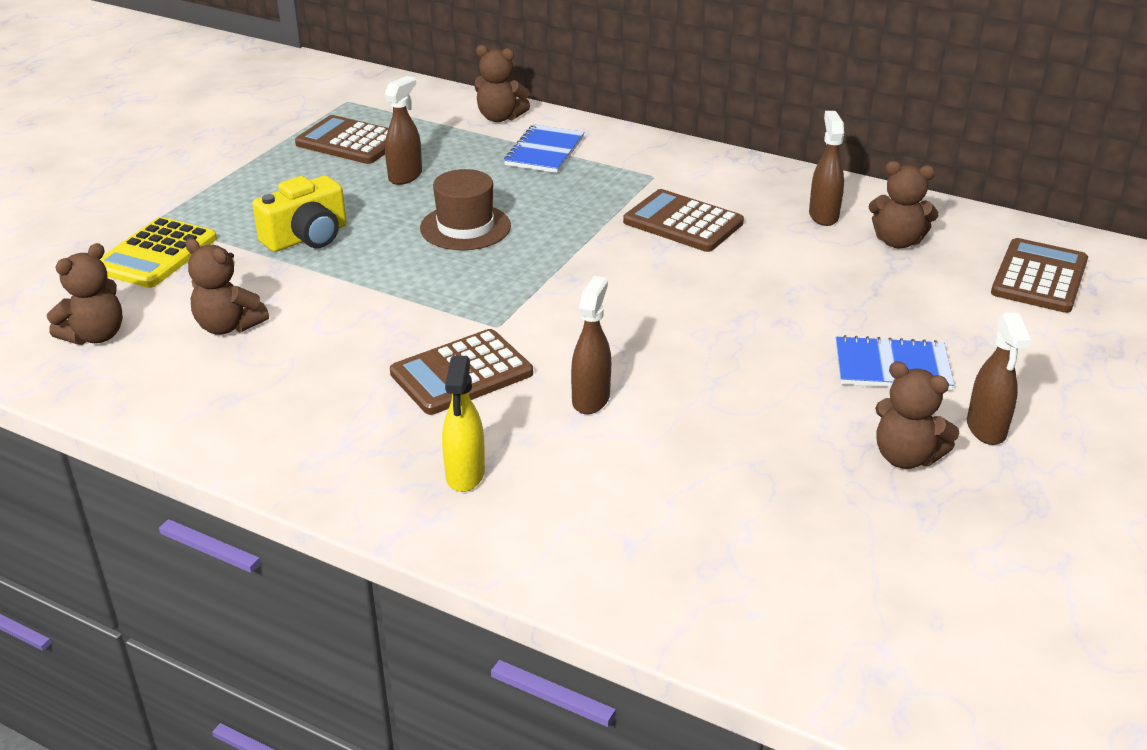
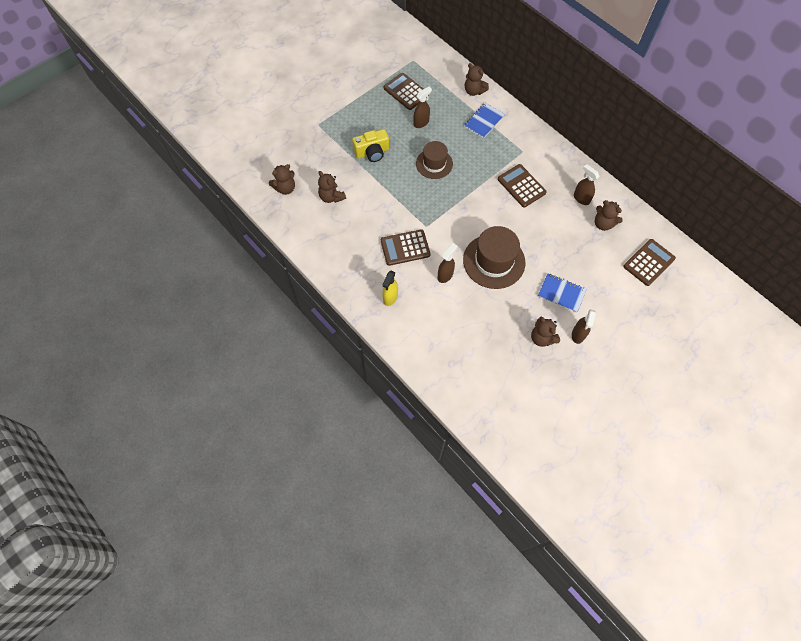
camera: 20 degrees right, 30 degrees up
(156, 254) = (314, 146): yellow calculator -> none
(696, 349) = (494, 261): none -> brown hat
(823, 215) = (581, 198): brown spray bottle -> brown spray bottle turned 60 degrees counterclockwise

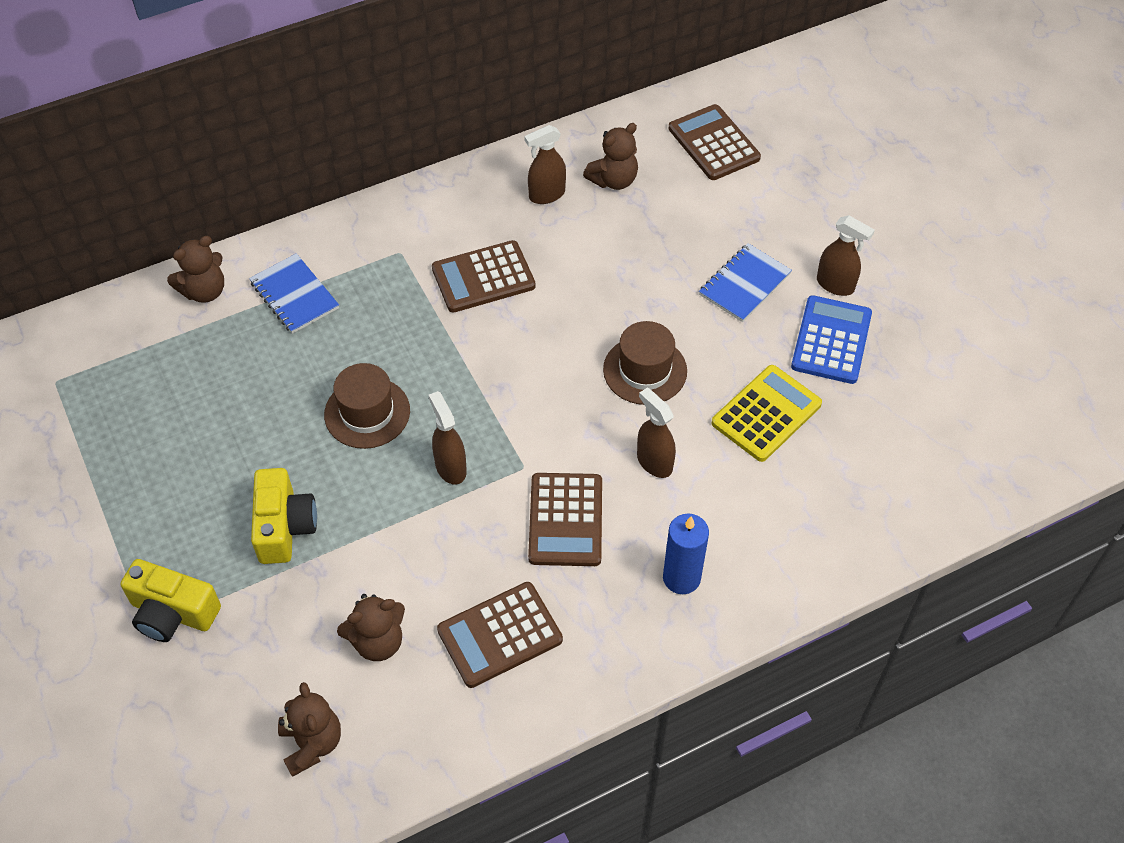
camera: 75 degrees left, 10 degrees down
(326, 130) = (173, 613): none -> yellow camera
(390, 297) = (681, 578): yellow spray bottle -> blue candle
(406, 92) = (141, 418): brown calculator -> brown calculator (499, 635)
(421, 123) = (244, 409): brown spray bottle -> brown spray bottle (450, 467)
(487, 316) = (766, 414): none -> yellow calculator
(494, 261) = (645, 370): brown hat -> brown hat, size x0.64
(542, 338) = (831, 340): brown teddy bear -> blue calculator

